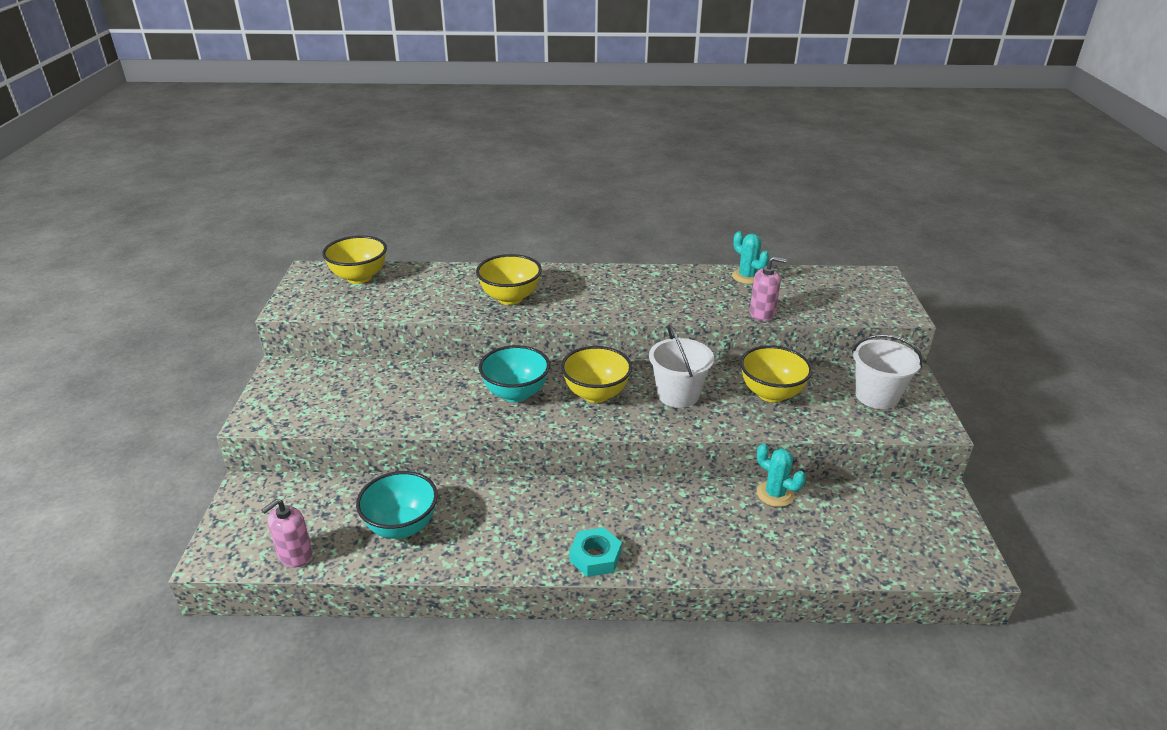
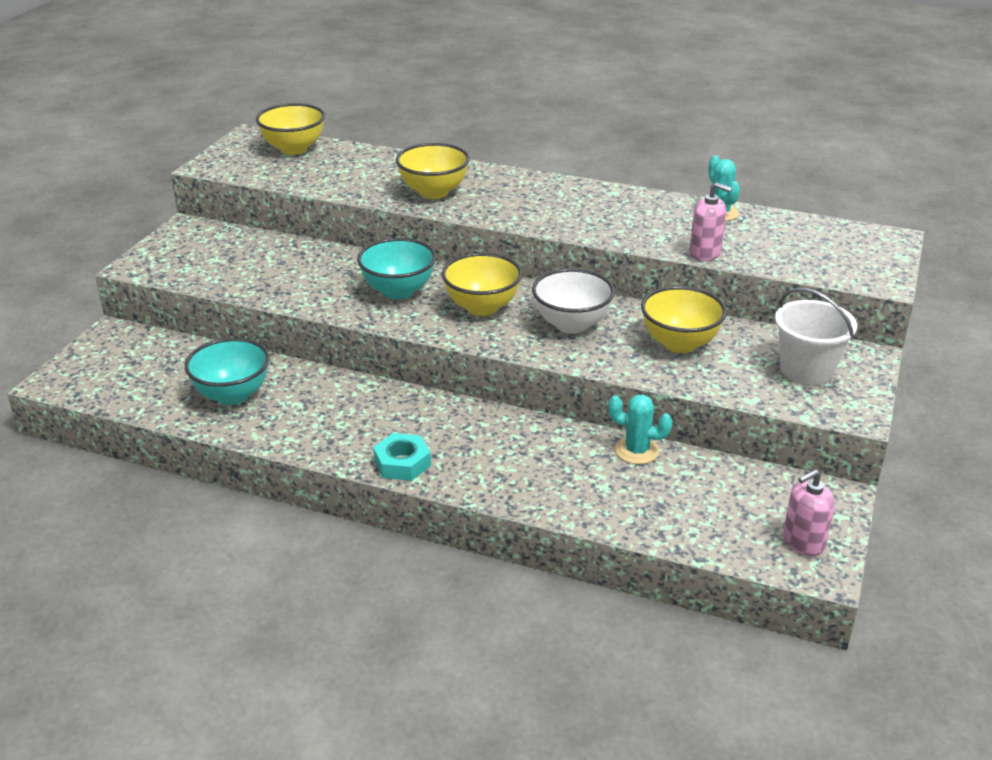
camera: 20 degrees right, 0 degrees up
(295, 555) = (123, 397): pink soap dispenser -> pink soap dispenser (803, 542)
(678, 394) = (571, 324): white bucket -> white bowl
(775, 494) = (636, 451): turquoise cactus -> turquoise cactus turned 45 degrees counterclockwise

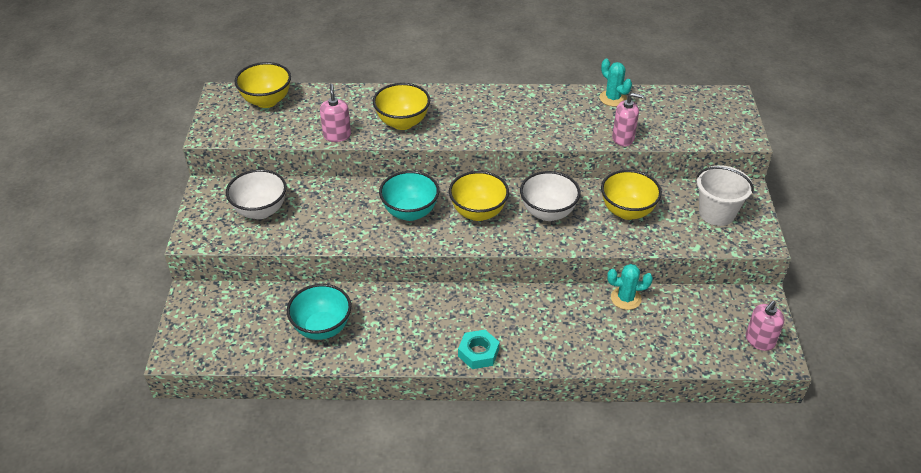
camera: 20 degrees left, 10 degrees up
(228, 257) = (260, 211): none -> white bowl
(348, 191) = (337, 135): none -> pink soap dispenser

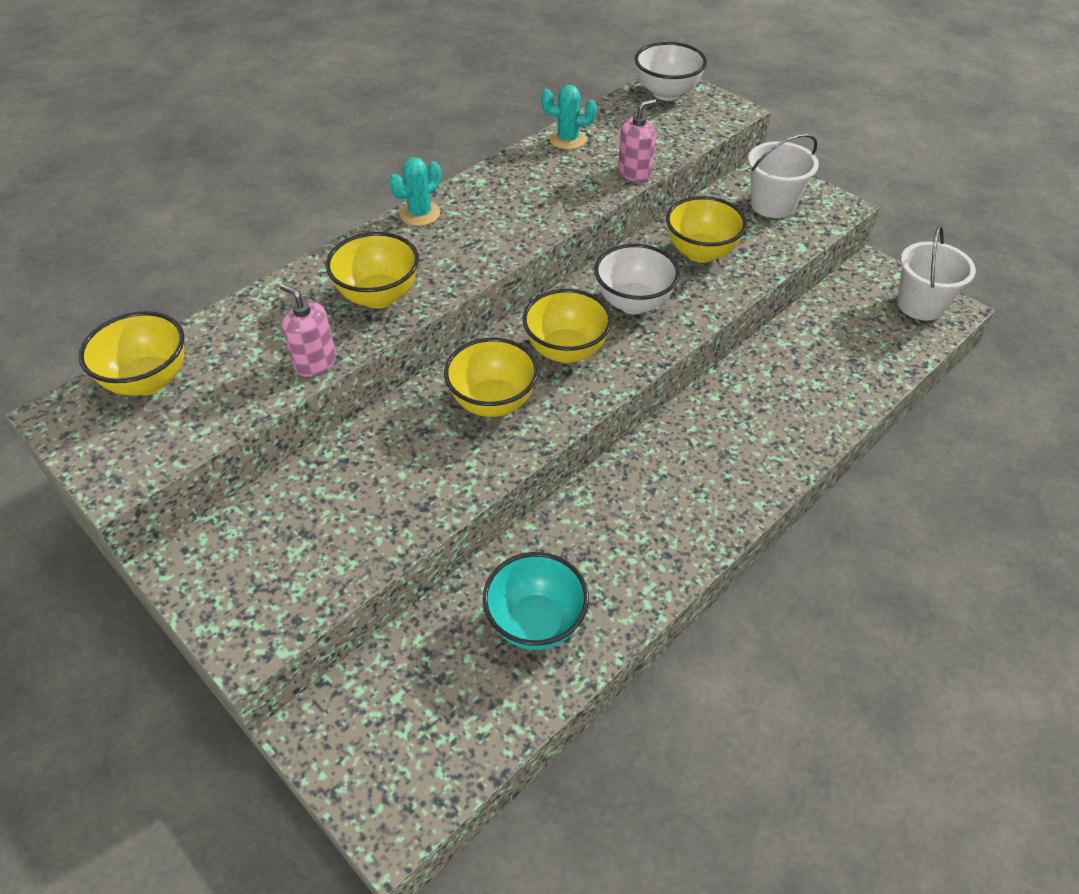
camera: 45 degrees left, 5 degrees up
(260, 211) = (300, 536): white bowl -> white bowl (666, 93)
(410, 212) = (493, 402): turquoise bowl -> yellow bowl
(478, 353) = (730, 507): turquoise nut -> none
(625, 298) = (776, 346): turquoise cactus -> turquoise cactus (420, 214)
(759, 341) = (920, 305): pink soap dispenser -> white bucket

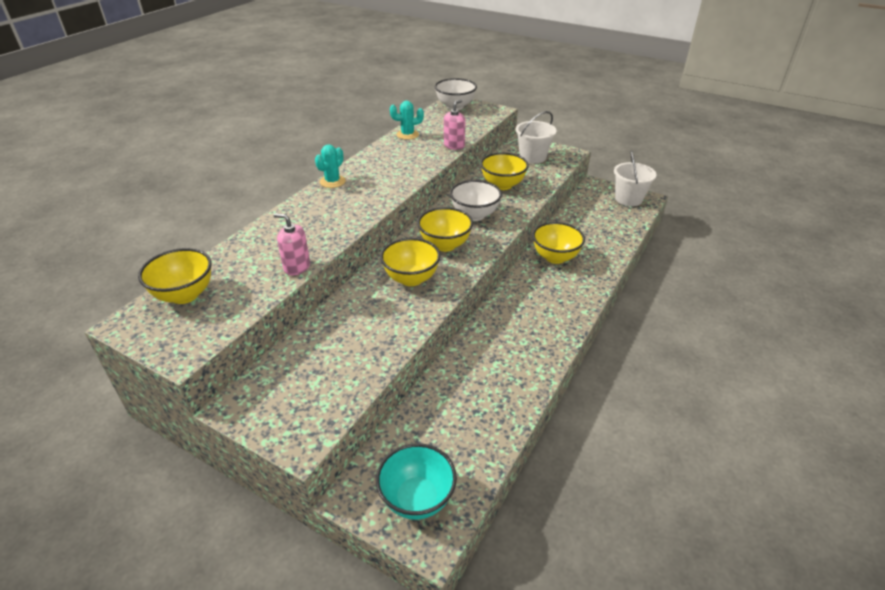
camera: 15 degrees left, 10 degrees down
(378, 296) = (324, 226): yellow bowl -> yellow bowl (555, 257)
(535, 623) = (478, 401): turquoise bowl -> turquoise bowl (417, 499)

